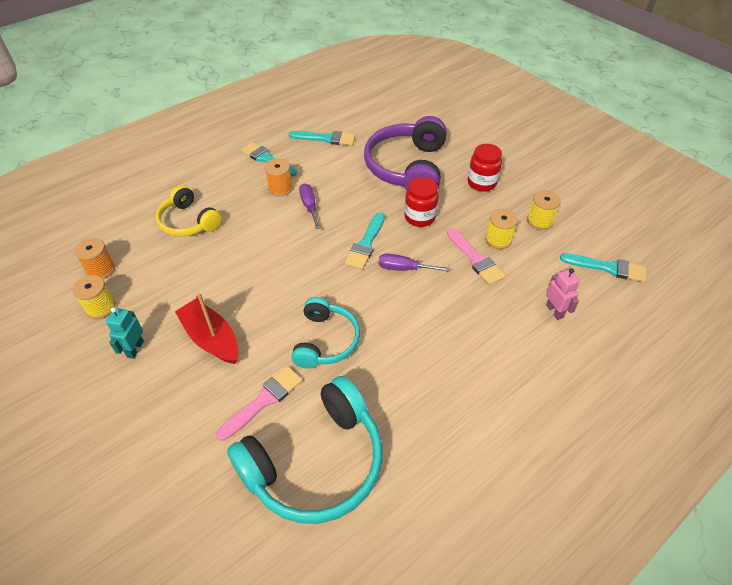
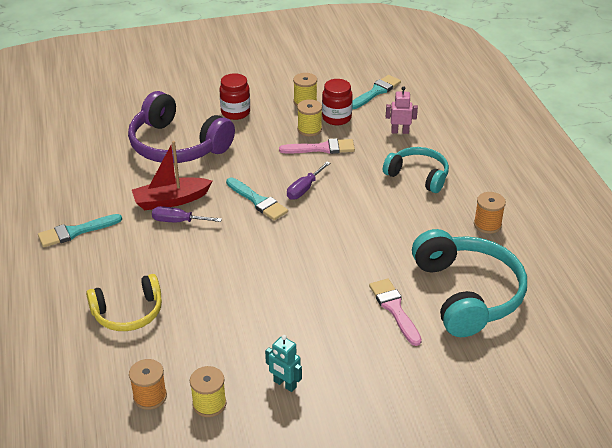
camera: 65 degrees left, 10 degrees down
(211, 338) = (306, 327): red boat -> red boat (171, 200)
(280, 188) = (133, 234): orange spool -> orange spool (487, 225)
(325, 341) = (354, 257): turquoise headphones -> turquoise headphones (418, 176)
(326, 138) = (82, 182): turquoise brush -> none
(419, 217) = (249, 160): red jar -> red jar (336, 118)

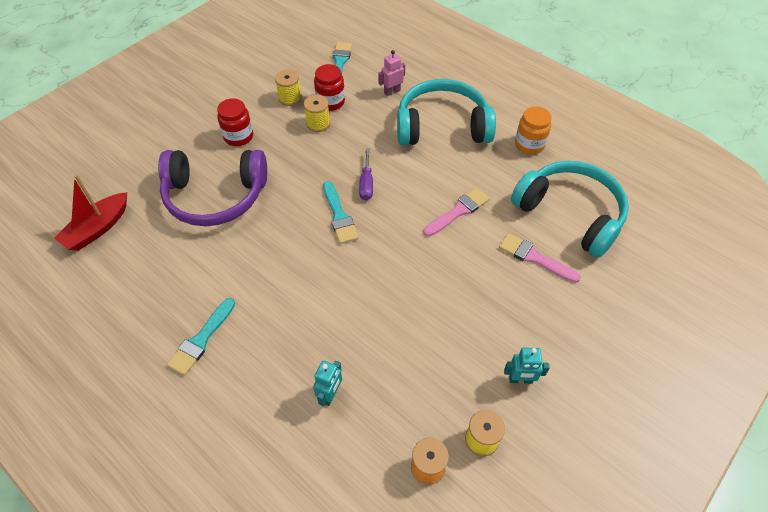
camera: 35 degrees left, 15 degrees up
(128, 312) = (330, 394): yellow headphones -> turquoise robot
(171, 200) = (262, 256): red boat -> red boat (97, 228)
(178, 221) = (288, 274): purple screwdriver -> none
(258, 201) = (339, 216): turquoise brush -> turquoise brush turned 60 degrees clockwise
(322, 148) = (345, 137): pink brush -> pink brush (458, 211)
(418, 176) = (442, 126): turquoise headphones -> turquoise headphones, size x1.66
(487, 225) = (529, 145): orange spool -> orange jar

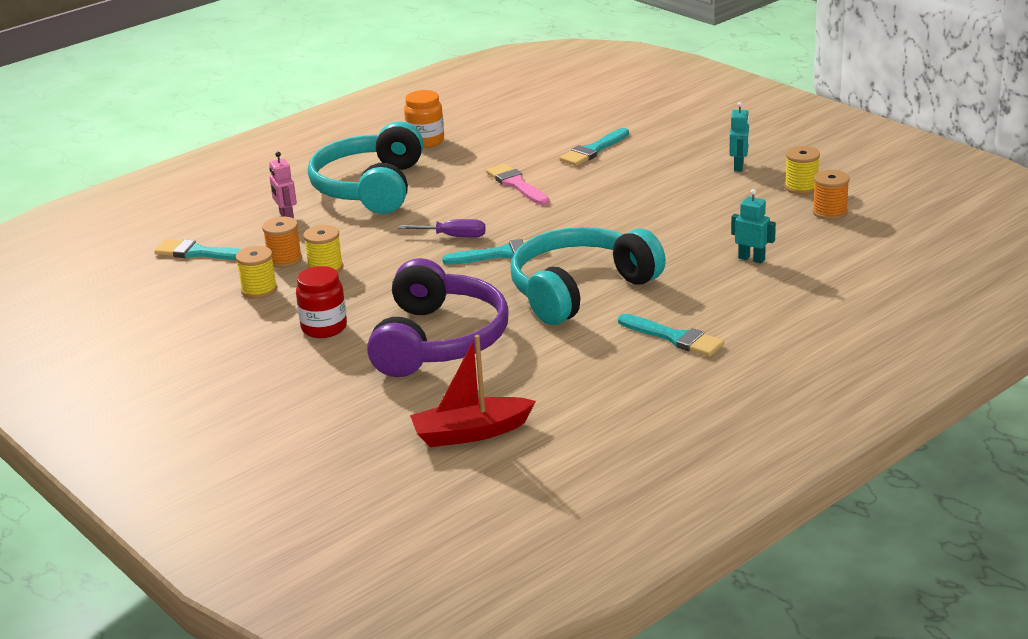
camera: 80 degrees left, 25 degrees down
(97, 228) = (471, 433): red boat -> red boat turned 120 degrees clockwise
(330, 102) = (284, 260): red jar -> orange spool
(534, 258) = (593, 150): pink brush -> turquoise brush
(570, 214) = (538, 129): turquoise headphones -> turquoise headphones (580, 290)

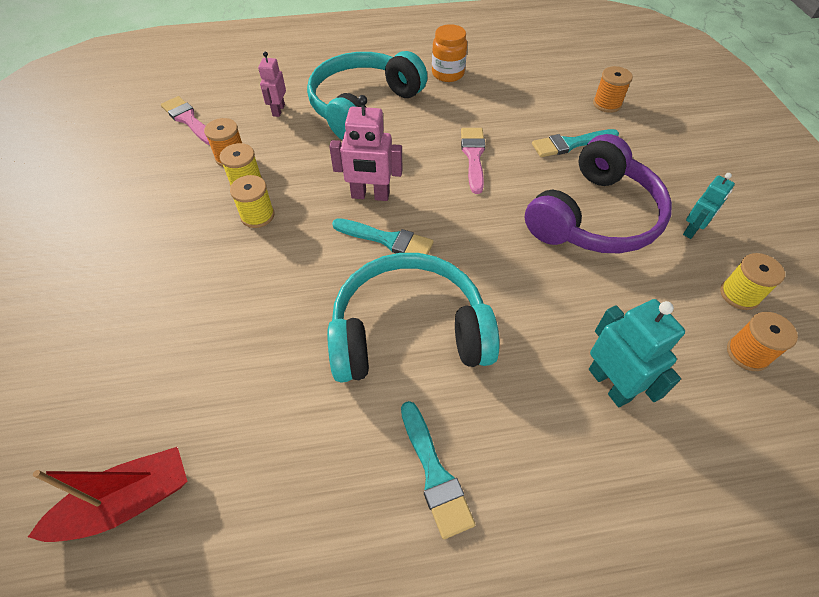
camera: 30 degrees right, 25 degrees up
(199, 253) = (188, 120): turquoise brush -> pink brush
(259, 290) = (181, 183): yellow spool -> yellow spool (257, 215)
(324, 328) = (174, 257): red jar -> none
(438, 340) = (234, 331): purple headphones -> purple headphones (594, 216)
(453, 236) = (370, 196): purple screwdriver -> pink robot
(471, 433) = (127, 502): red boat -> red boat turned 135 degrees clockwise
(598, 116) = (607, 104): none -> orange spool
(751, 259) = (610, 384): turquoise robot -> turquoise robot, size x1.59

